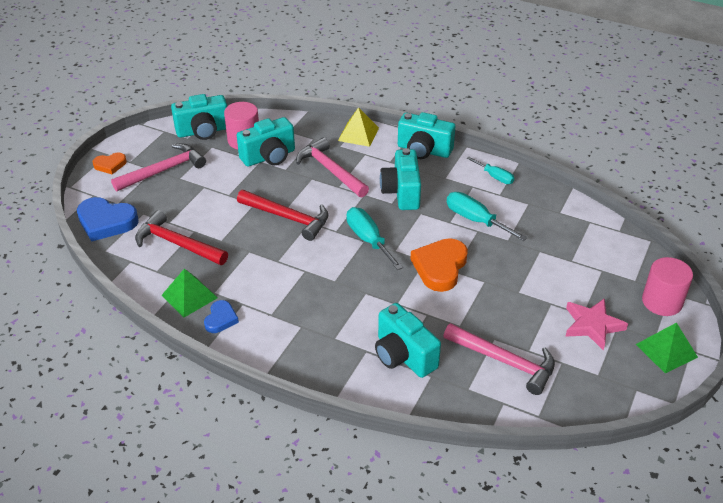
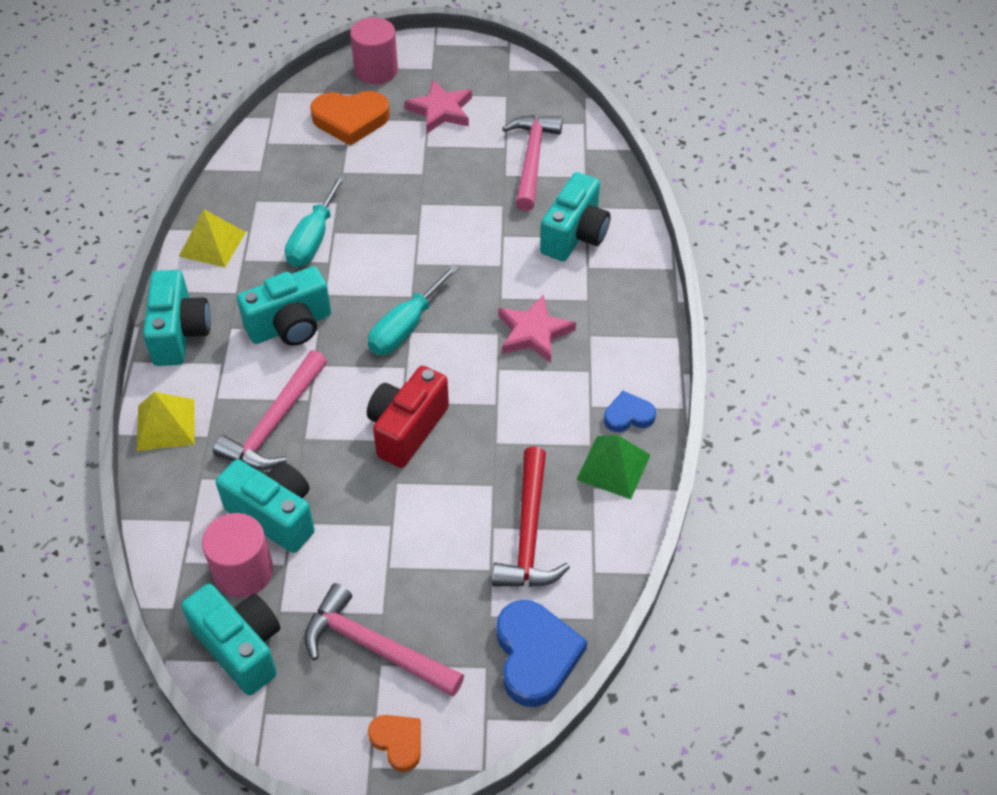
camera: 115 degrees left, 10 degrees up
(288, 218) = (406, 429): red hammer -> red camera
(323, 298) = (533, 332): none -> pink star
(440, 267) = (419, 246): orange heart -> orange heart (350, 120)
(495, 177) = (212, 244): turquoise screwdriver -> yellow pyramid
(666, 350) = (445, 58): green pyramid -> none

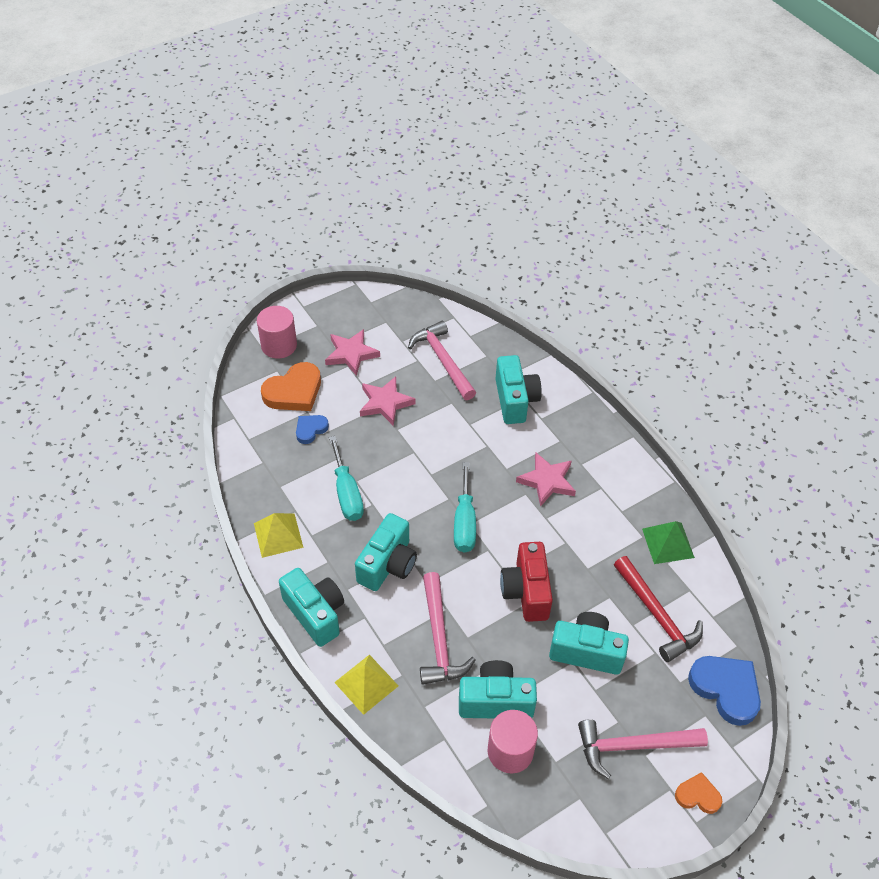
camera: 35 degrees left, 0 degrees up
(241, 647) = (554, 801): turquoise camera -> turquoise camera (586, 651)
(432, 173) = (385, 403): none -> pink star
(628, 415) = (648, 504): blue heart -> blue heart (310, 430)

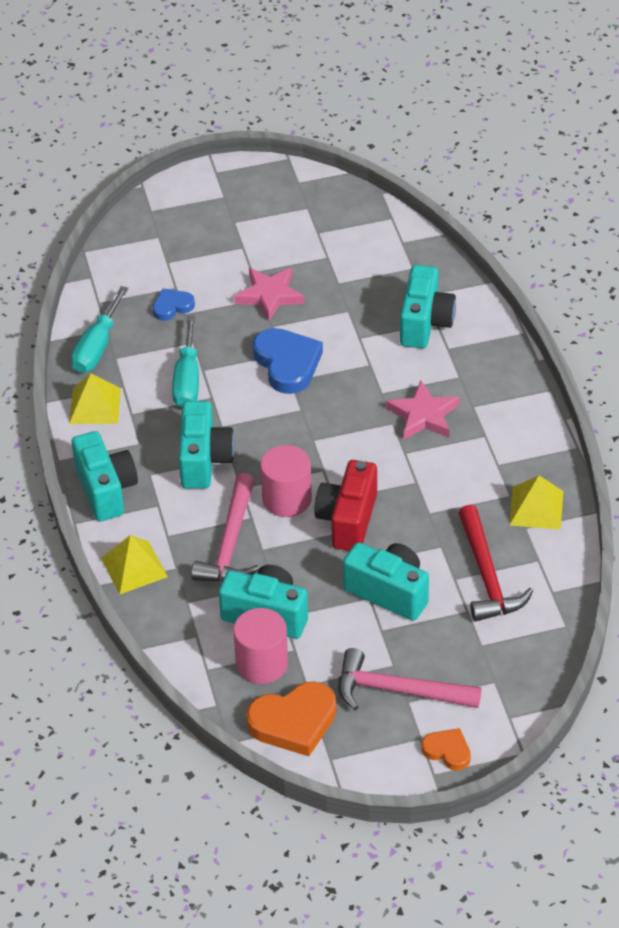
camera: 20 degrees right, 5 degrees down
(279, 345) = (170, 210): pink cylinder -> pink cylinder (287, 499)
(294, 392) = (169, 263): orange heart -> orange heart (294, 722)
(351, 354) = (251, 235): pink star -> none
(388, 564) = (204, 460): turquoise camera -> turquoise camera turned 45 degrees counterclockwise
(443, 360) = (357, 263): pink hammer -> none
(464, 522) = (308, 437): turquoise screwdriver -> turquoise screwdriver (97, 347)
(668, 543) = (536, 508): green pyramid -> yellow pyramid
(726, 689) = (530, 663): blue heart -> blue heart (287, 364)

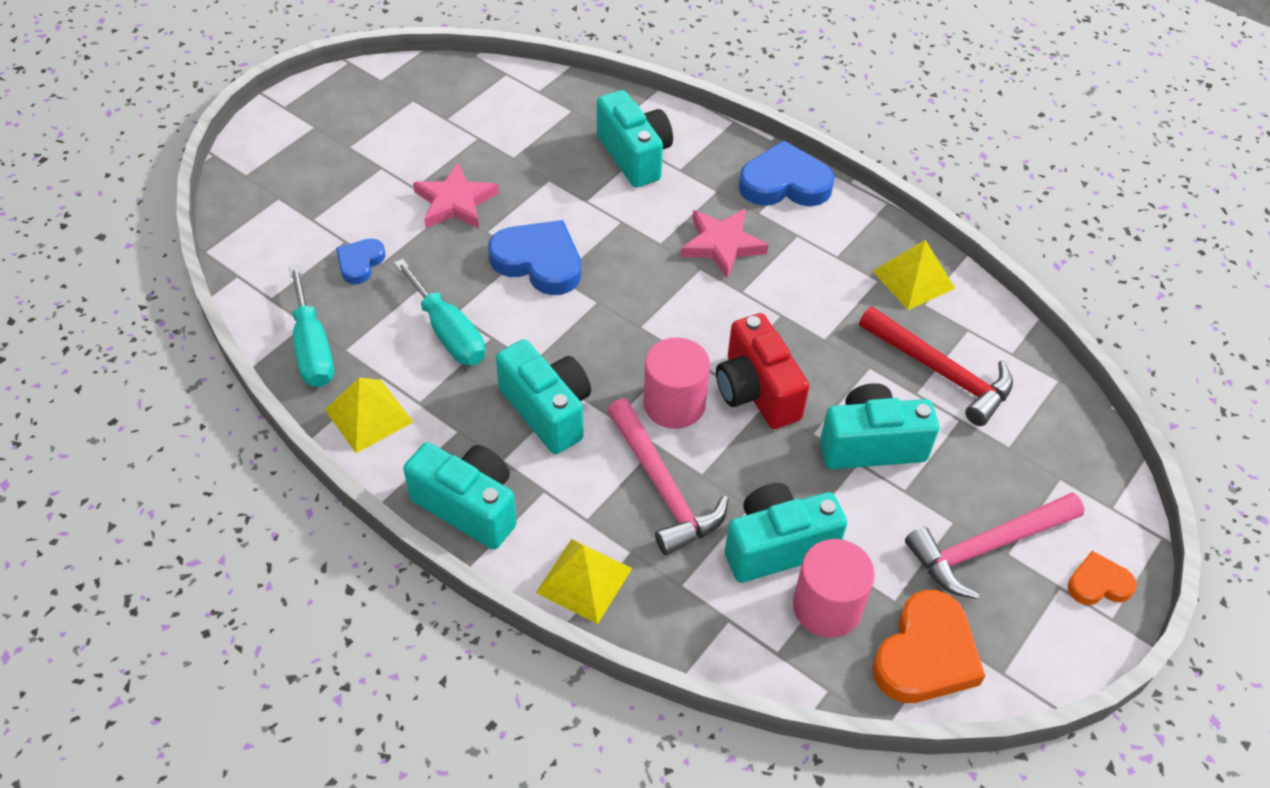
camera: 40 degrees left, 5 degrees up
(514, 395) = (784, 183): none -> blue heart

